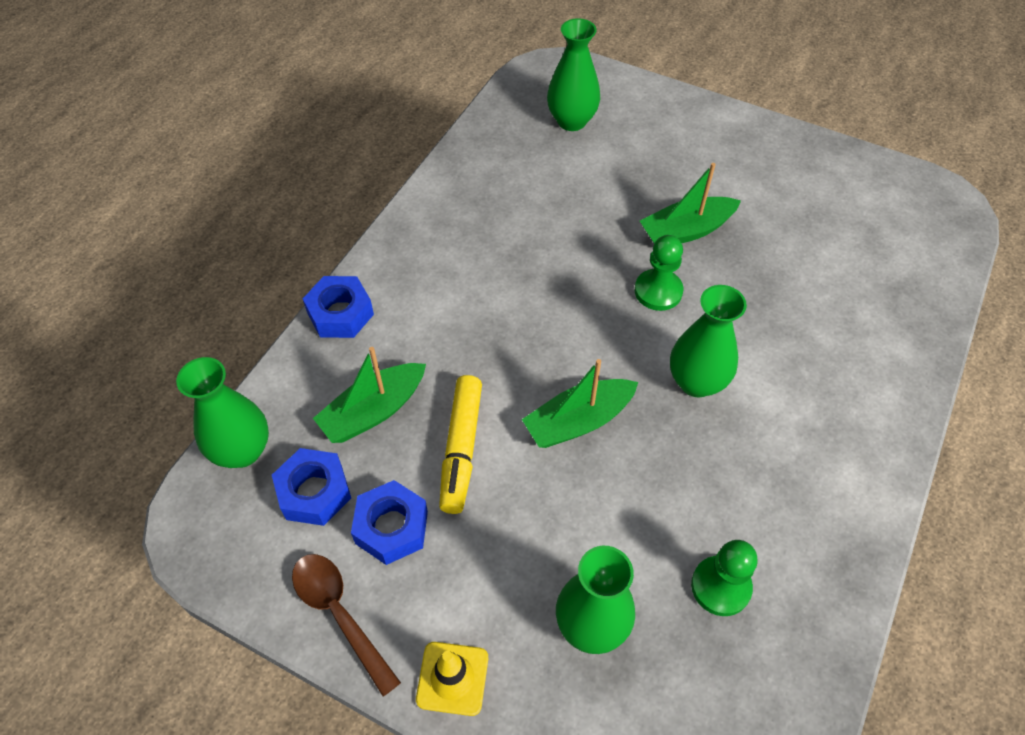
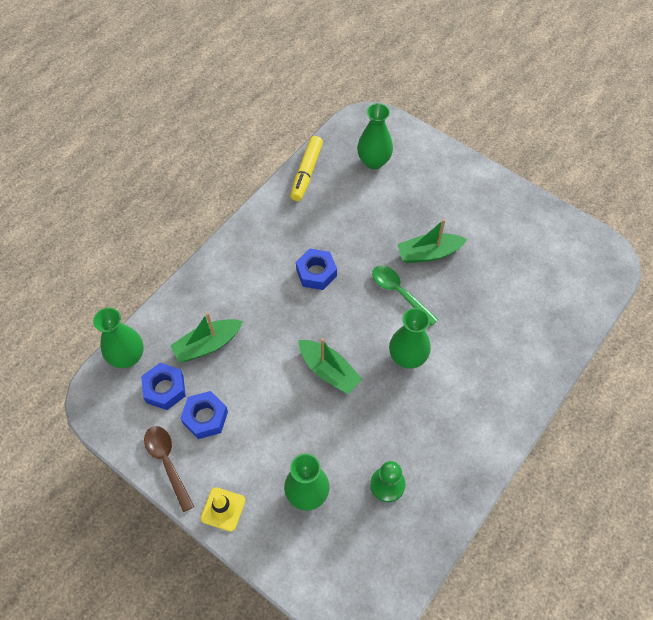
camera: 10 degrees right, 5 degrees up
(340, 313) = (199, 278): blue nut -> blue nut (316, 273)
(461, 448) = (255, 376): yellow marker -> yellow marker (306, 172)
(578, 421) = (329, 371): green boat -> green boat turned 120 degrees counterclockwise
(658, 291) = (399, 293): green pawn -> green spoon

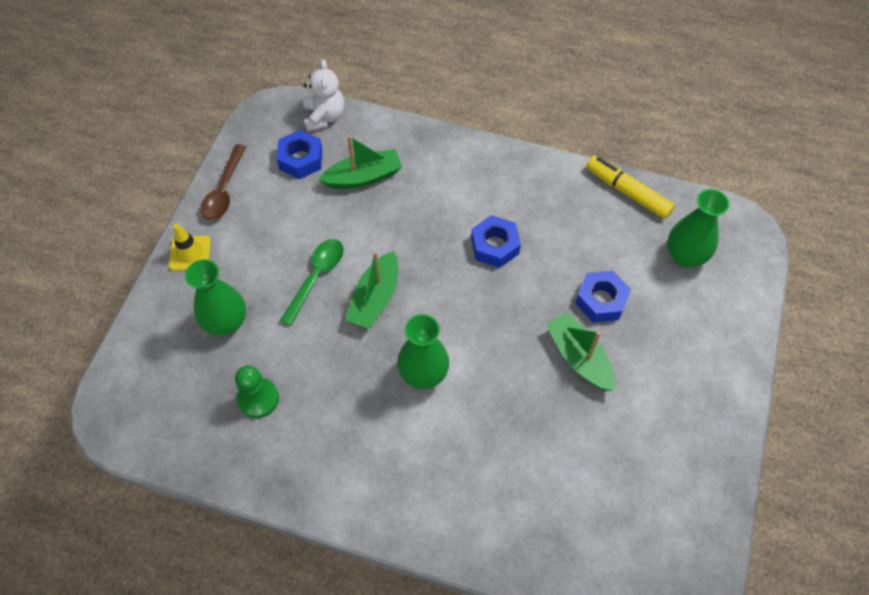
camera: 70 degrees right, 0 degrees up
(127, 357) = (324, 117): green vase -> white teddy bear
(167, 463) = (224, 190): brown spoon -> brown spoon turned 150 degrees clockwise
(205, 417) = (282, 204): blue nut -> blue nut (601, 300)
(208, 344) = (363, 177): green boat -> green boat turned 120 degrees clockwise
(306, 172) = (627, 192): yellow marker -> yellow marker turned 45 degrees clockwise
(399, 293) = (507, 340): green spoon -> green spoon (316, 277)

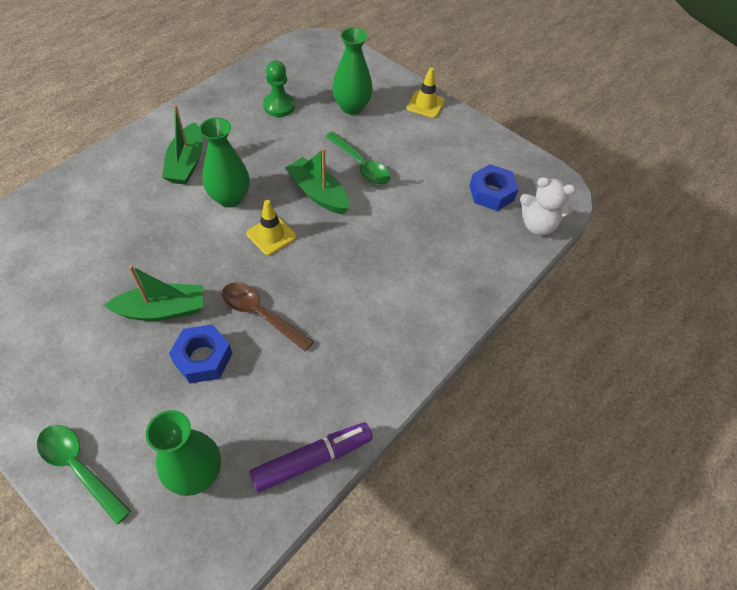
camera: 110 degrees right, 5 degrees down
(224, 190) = (479, 137): brown spoon -> brown spoon (261, 315)
(363, 177) = (450, 229): green boat -> green boat (186, 163)
(449, 313) = (271, 235): none -> yellow traffic cone
(495, 246) = (318, 297): blue nut -> none
(627, 192) = (312, 459): yellow marker -> purple marker
(734, 332) = (79, 468): none -> green spoon

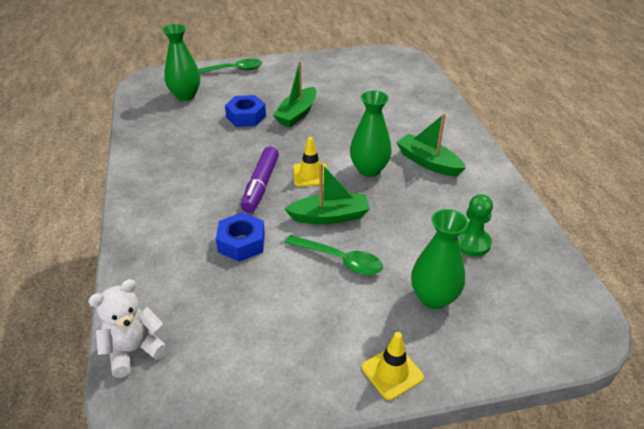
camera: 130 degrees right, 15 degrees down
(261, 315) = (249, 145): brown spoon -> none
(312, 459) = (139, 128): purple marker -> purple marker (261, 185)
(361, 165) = (340, 260): green spoon -> green spoon turned 150 degrees counterclockwise
(491, 193) = (209, 340): blue nut -> blue nut (241, 243)

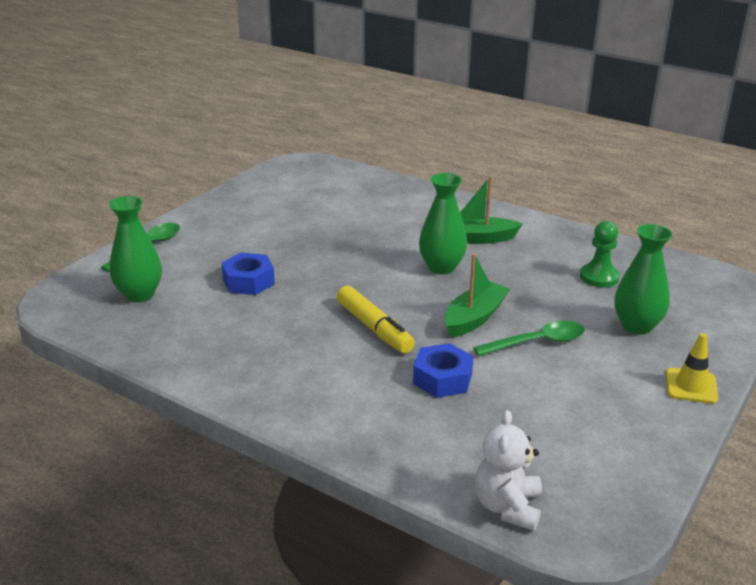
camera: 45 degrees left, 10 degrees down
(261, 185) = (374, 328): purple marker -> yellow marker
(297, 114) = (295, 255): green boat -> none
(310, 175) = (401, 297): yellow traffic cone -> none

